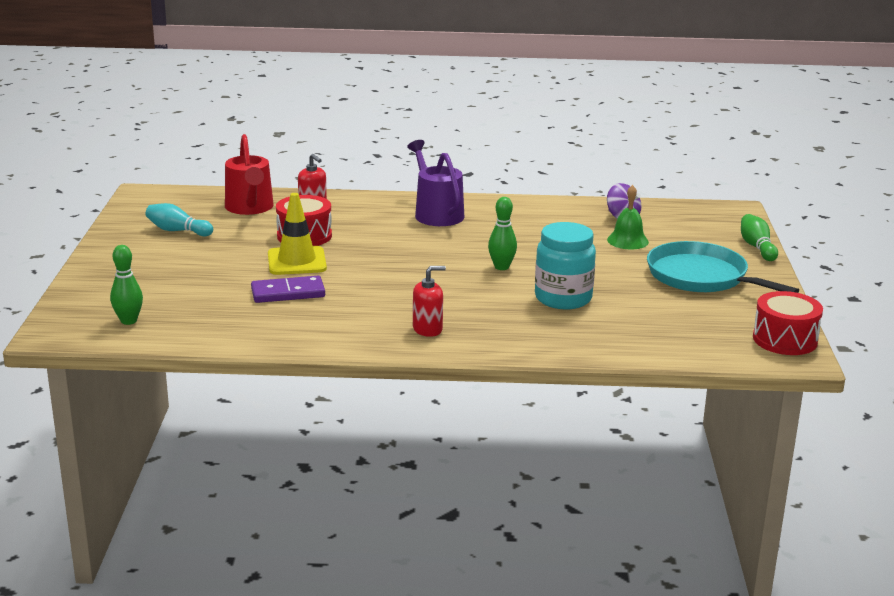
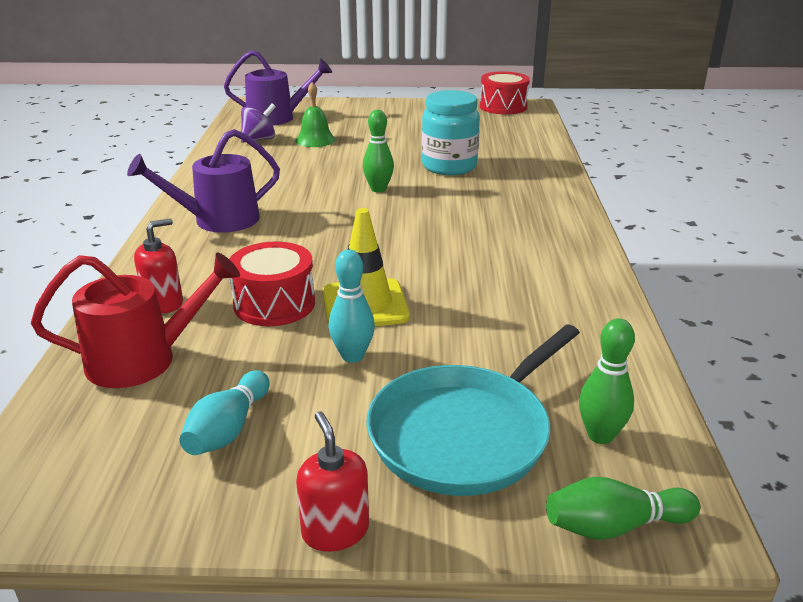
camera: 90 degrees left, 5 degrees up
(235, 258) = (352, 356): none -> turquoise bowling pin
(288, 293) = (467, 305): purple domino -> none
(427, 329) = (537, 222): red soap dispenser -> red soap dispenser (335, 531)
(690, 223) = (277, 118): none -> purple watering can
(701, 277) = (395, 121): turquoise pan -> turquoise pan (465, 433)
(757, 247) = (334, 102): green bowling pin -> green bowling pin (614, 526)

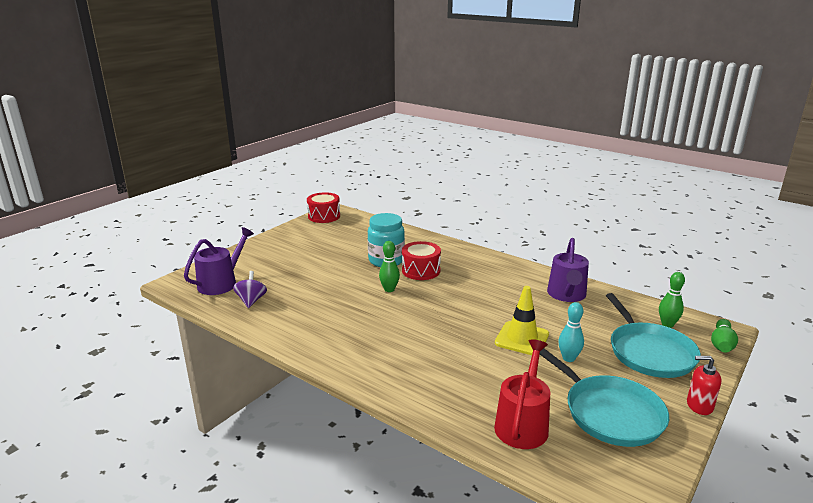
camera: 55 degrees left, 5 degrees down
(163, 303) = (461, 401): red soap dispenser -> none
(218, 220) = (367, 352): purple watering can -> purple watering can (566, 295)
(228, 429) = (609, 413): turquoise bowling pin -> turquoise pan
(274, 304) = (497, 364): red drum -> red drum (421, 270)
(315, 140) = (284, 283): green bell -> none

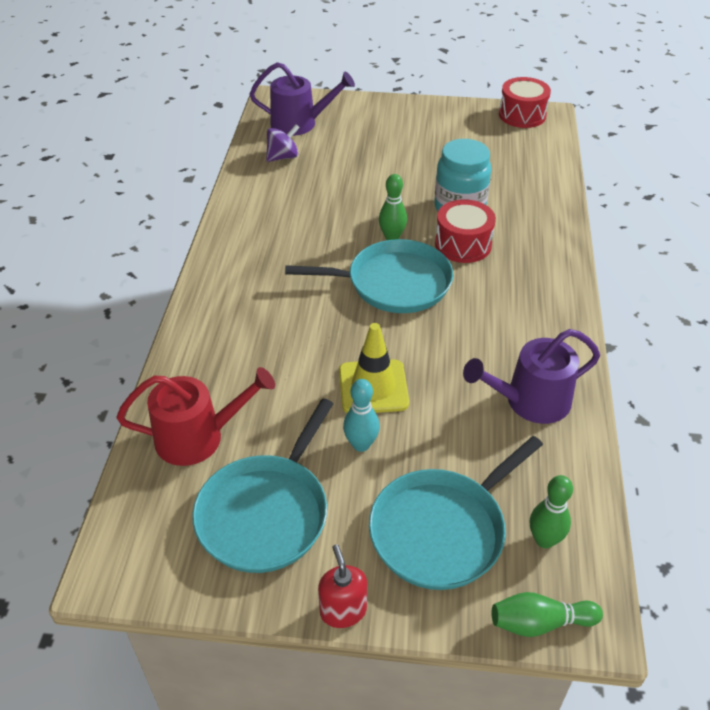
camera: 60 degrees right, 20 degrees up
(433, 303) = (393, 283): none -> turquoise pan

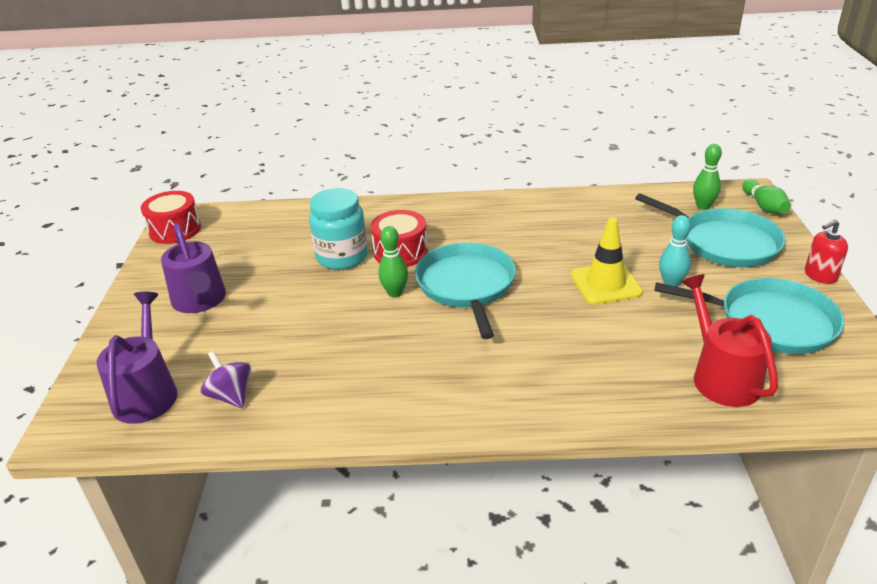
camera: 95 degrees left, 10 degrees down
(530, 401) = (584, 214): purple watering can -> purple watering can (200, 301)

